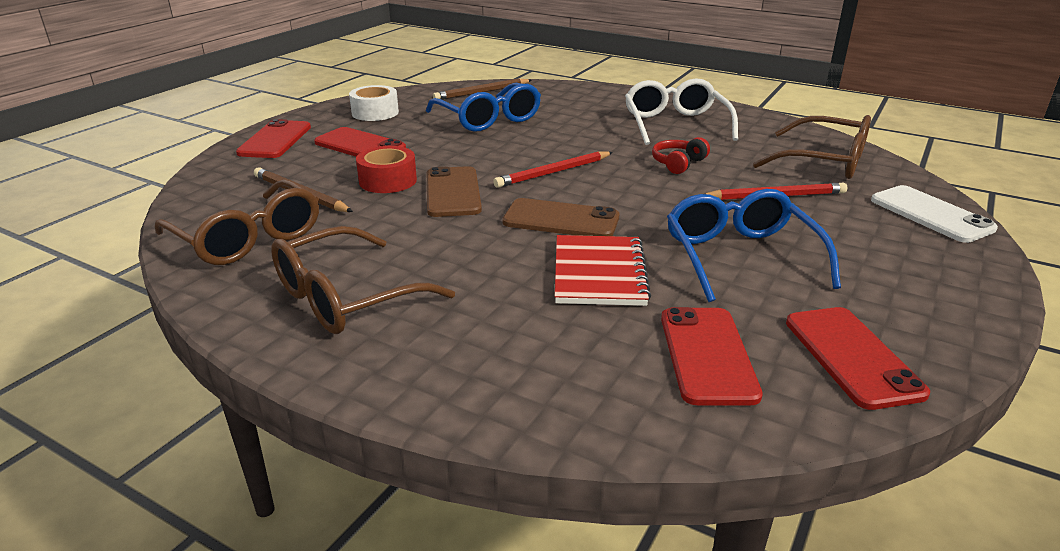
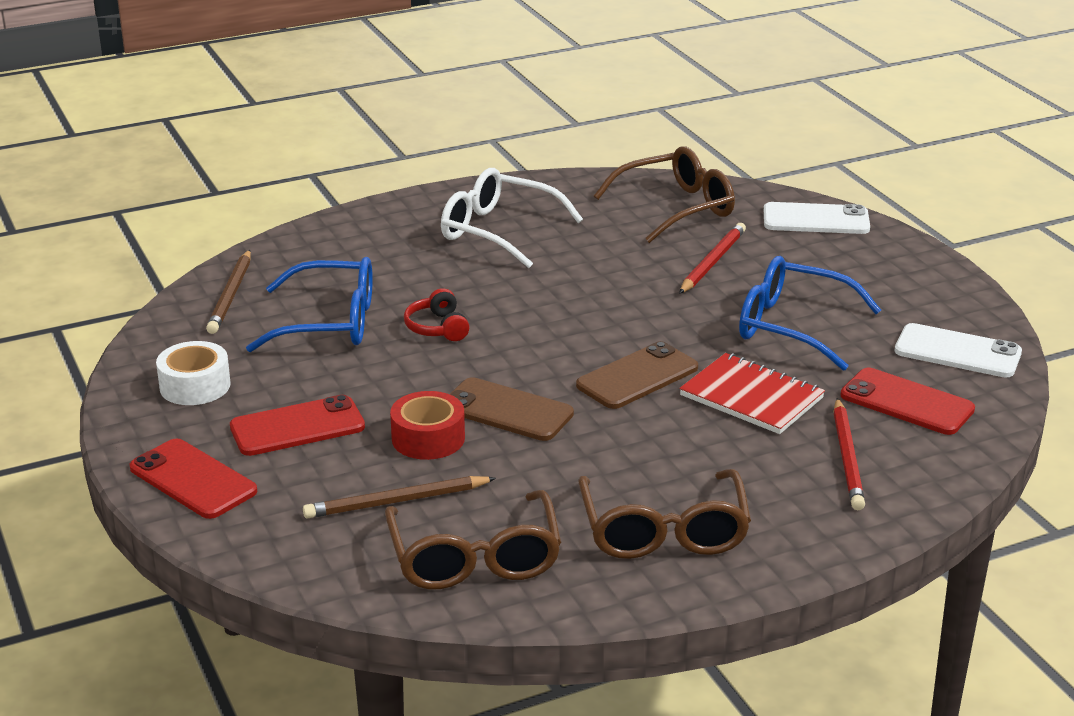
camera: 55 degrees left, 0 degrees up
(248, 238) = (474, 558): brown glasses -> brown glasses turned 90 degrees clockwise
(553, 172) = (529, 341): red pencil -> red pencil (847, 457)
(678, 163) = (592, 272): red headphones -> red headphones (438, 328)
(852, 356) = (957, 352): red phone -> white phone

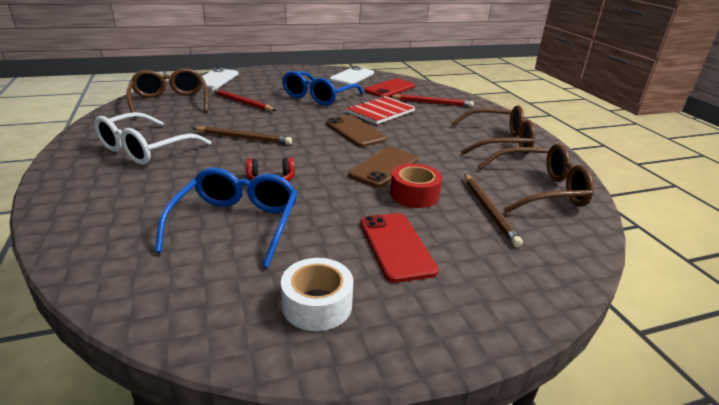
camera: 85 degrees left, 0 degrees up
(193, 480) = (478, 306): red phone -> none
(231, 295) = (144, 278): brown pencil -> brown pencil (243, 138)

